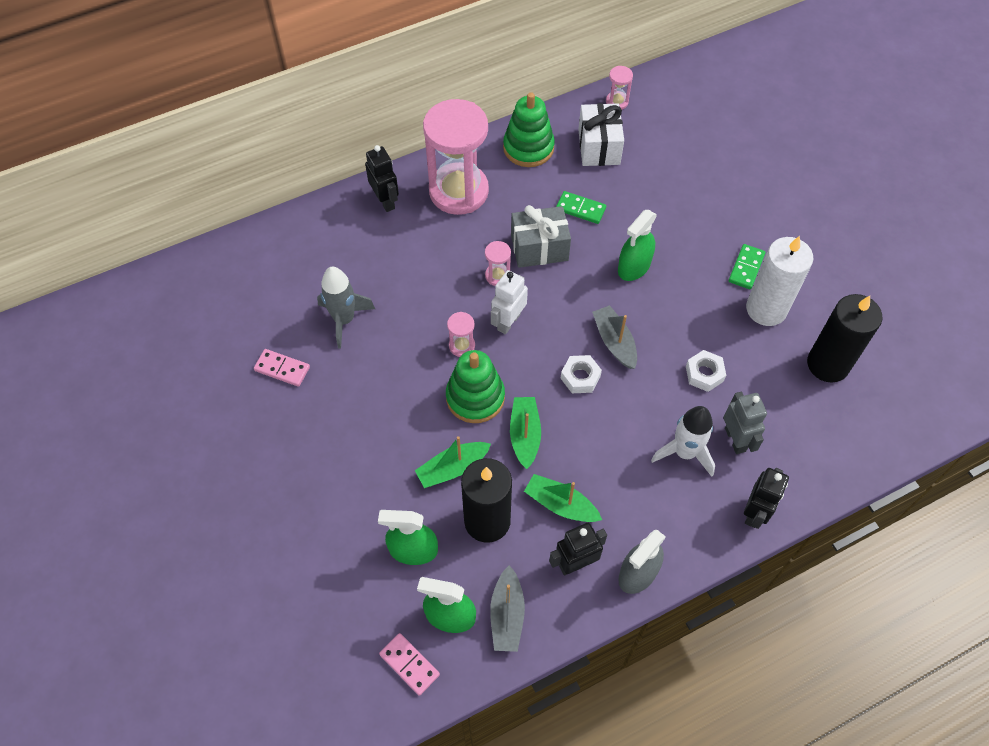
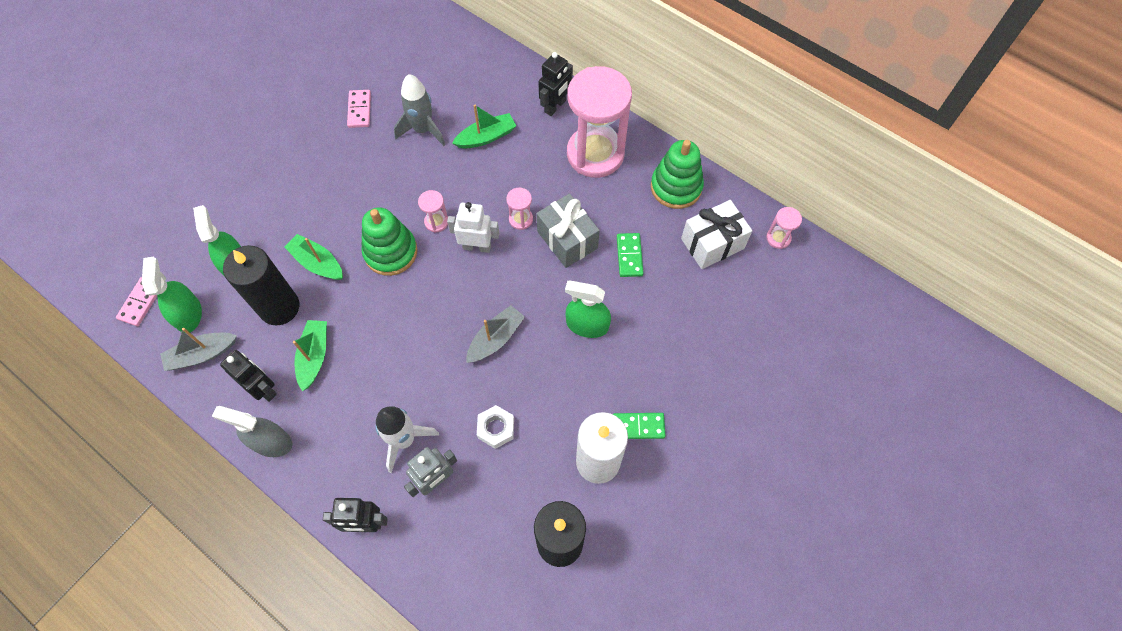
camera: 65 degrees right, 5 degrees up
(525, 435) = (370, 303): green boat -> green boat (486, 137)
(580, 377) = (445, 325): white nut -> none

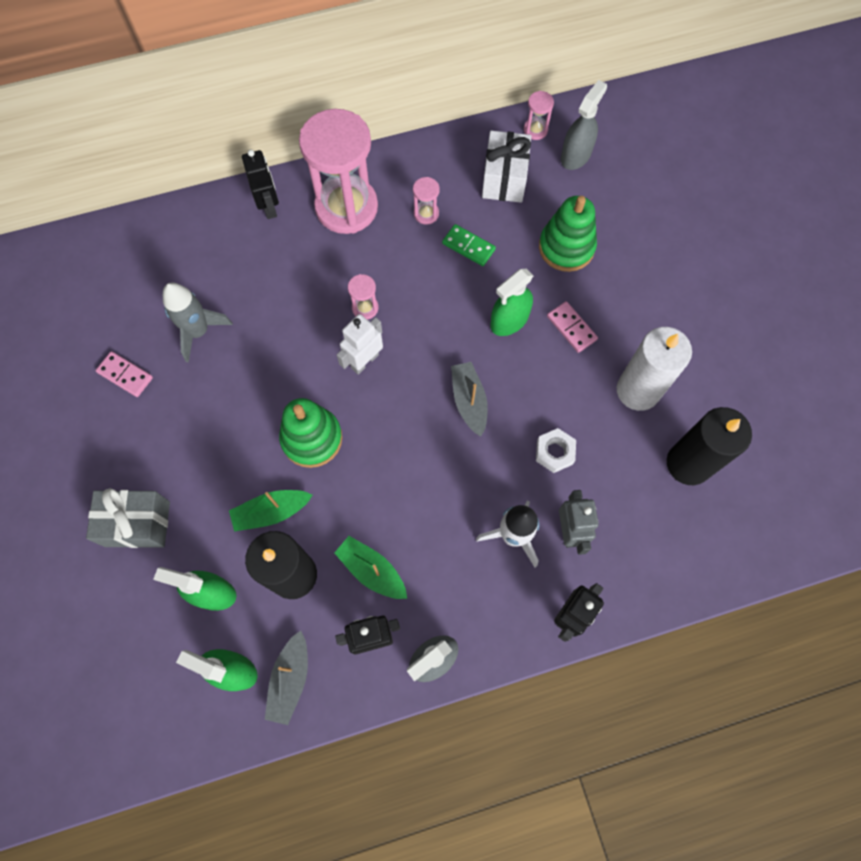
camera: 55 degrees left, 5 degrees up
(141, 302) = (181, 714): pink domino -> pink domino (571, 328)
(436, 222) = (311, 379): pink hourglass -> pink hourglass (426, 213)
(486, 137) = (253, 283): green boat -> none
(567, 240) = (415, 284): grey gift -> grey gift (137, 524)
(638, 426) = (627, 340): green domino -> none
(676, 187) = (430, 169): green stacking toy -> green stacking toy (566, 247)
(781, 282) = (576, 155): none -> grey spray bottle

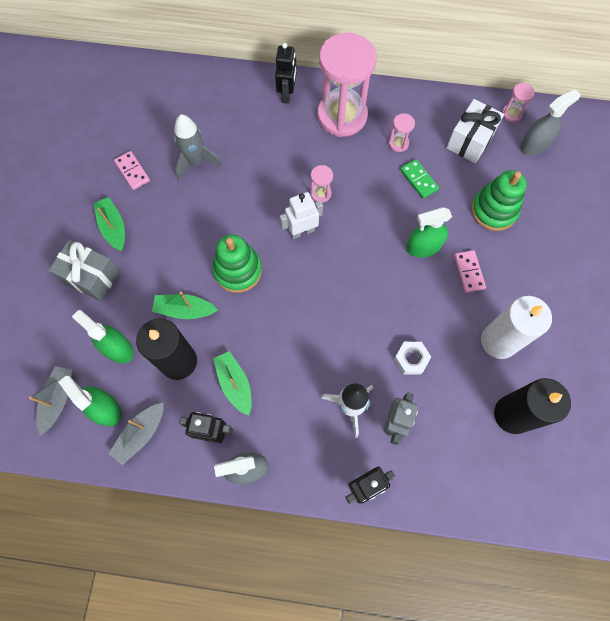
camera: 25 degrees right, 0 degrees up
(135, 452) = (113, 227): none -> green boat
(469, 401) = (364, 293): grey boat -> grey boat (58, 400)

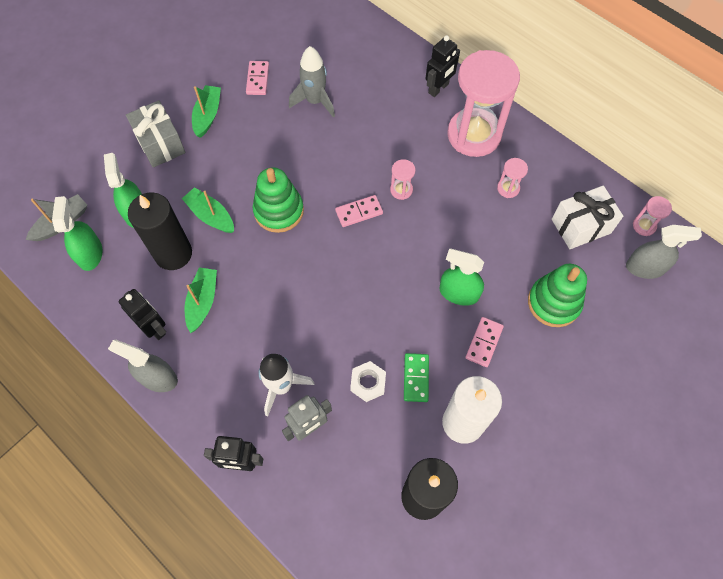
camera: 35 degrees right, 5 degrees down
(141, 434) = (99, 291): grey boat -> none
(302, 231) = (359, 212): white robot -> pink domino
(418, 180) = (501, 231): green domino -> green domino (416, 378)

